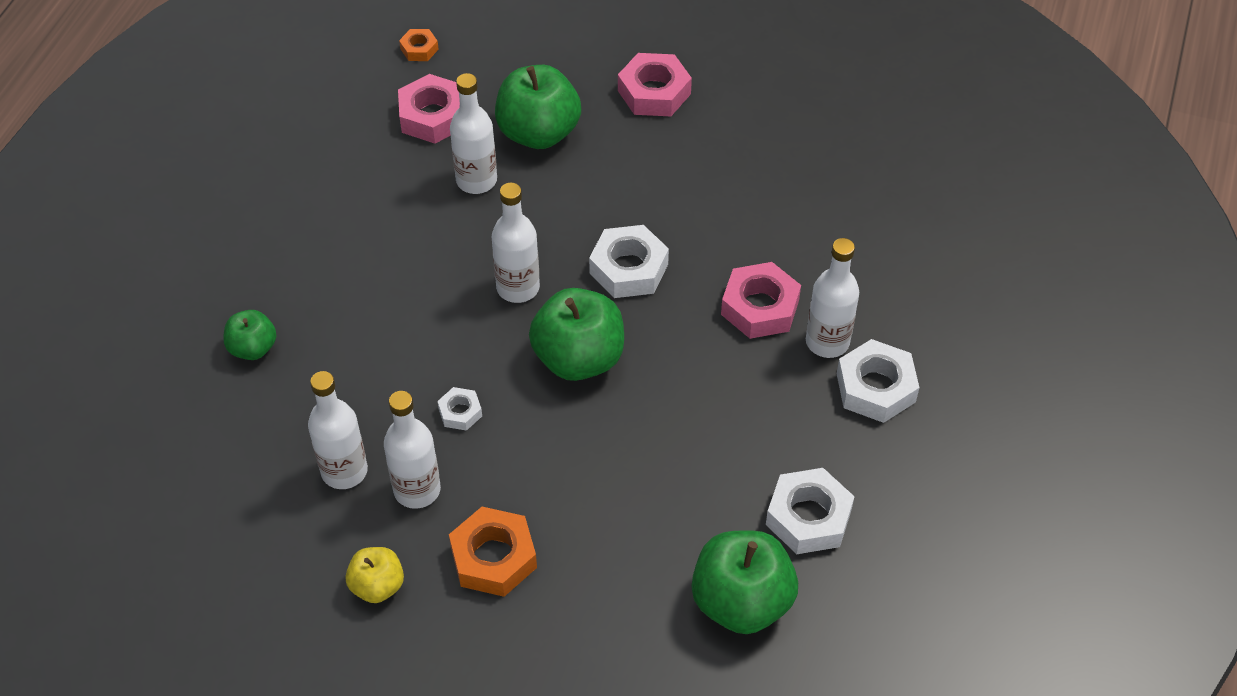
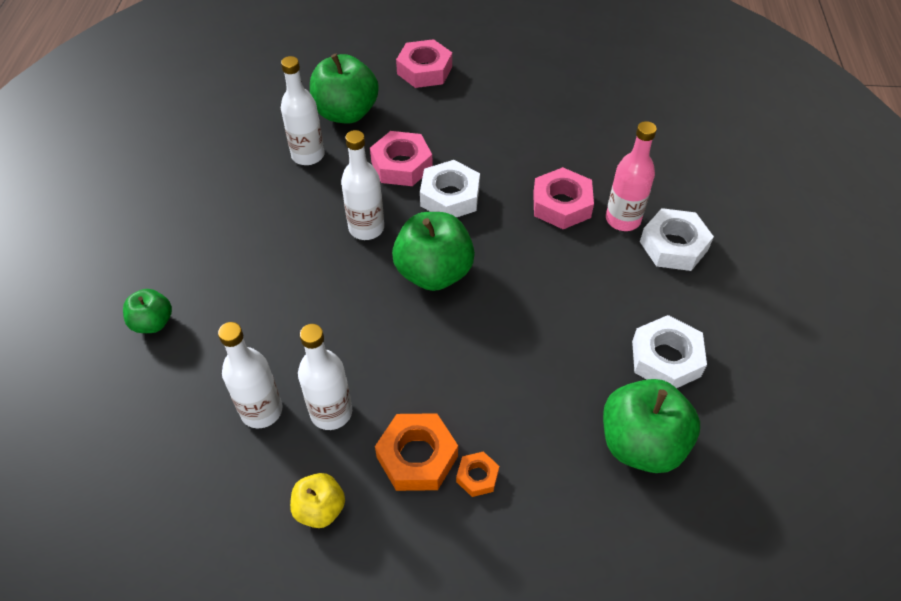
camera: 15 degrees left, 0 degrees up
(419, 49) = (235, 71): orange nut -> orange nut (477, 476)
(433, 116) = (259, 116): pink nut -> pink nut (401, 165)
(460, 412) = (349, 337): white nut -> none
(827, 342) = (623, 219): white bottle -> pink bottle

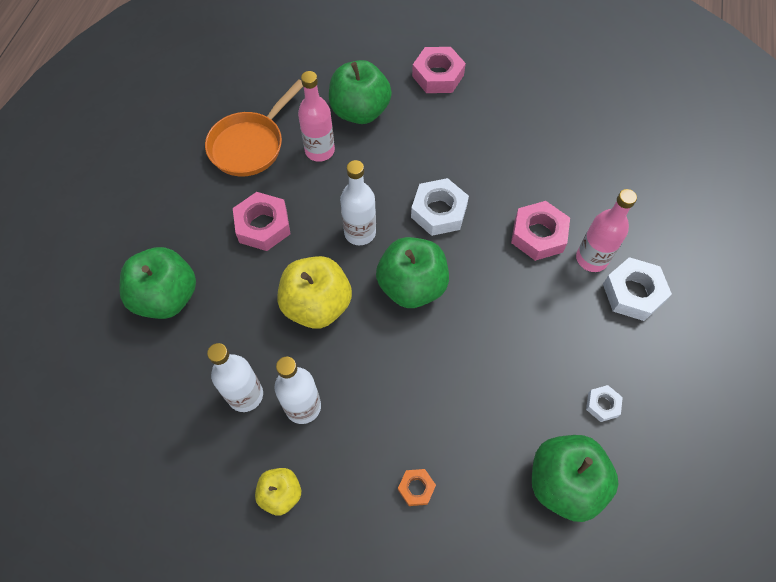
camera: 10 degrees right, 10 degrees up
(153, 323) = (167, 297): green apple -> green apple, size x1.81
(228, 159) = (250, 145): none -> orange pan
(308, 155) = (320, 151): white bottle -> pink bottle
(330, 306) = (317, 305): none -> yellow apple
(401, 165) = (401, 173): pink nut -> pink nut (263, 226)
(417, 456) = (368, 460): orange nut -> none
(665, 358) = (602, 405): white nut -> white nut, size x0.53

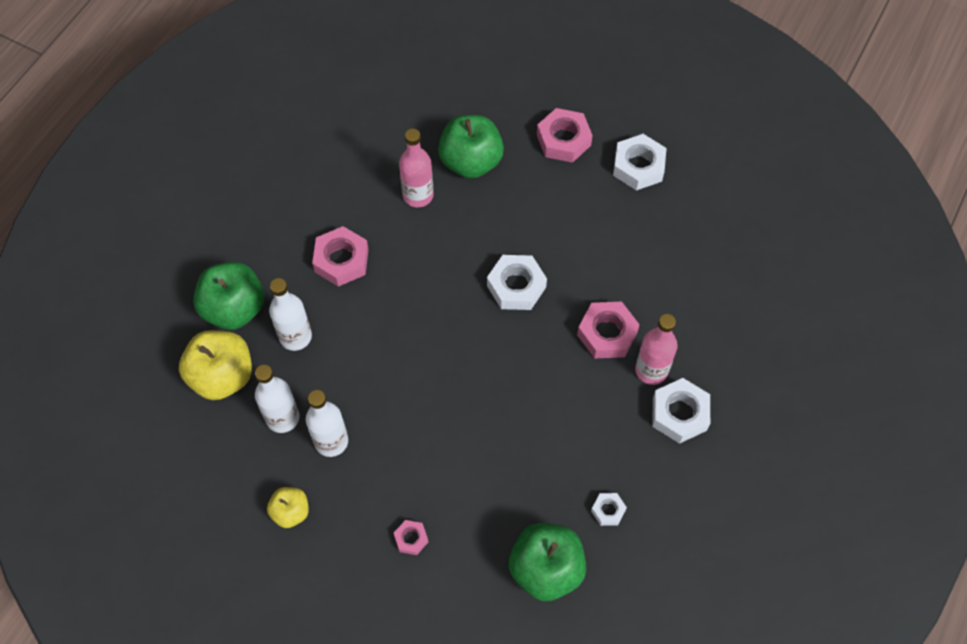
camera: 15 degrees right, 0 degrees up
(250, 145) = (351, 174): orange pan -> none
(317, 305) = (371, 351): yellow apple -> yellow apple (222, 376)
(360, 233) = (432, 289): white bottle -> white bottle (295, 337)
(412, 286) = (466, 354): green apple -> none
(416, 488) = (411, 538): orange nut -> pink nut
(512, 84) = (638, 166): none -> white nut

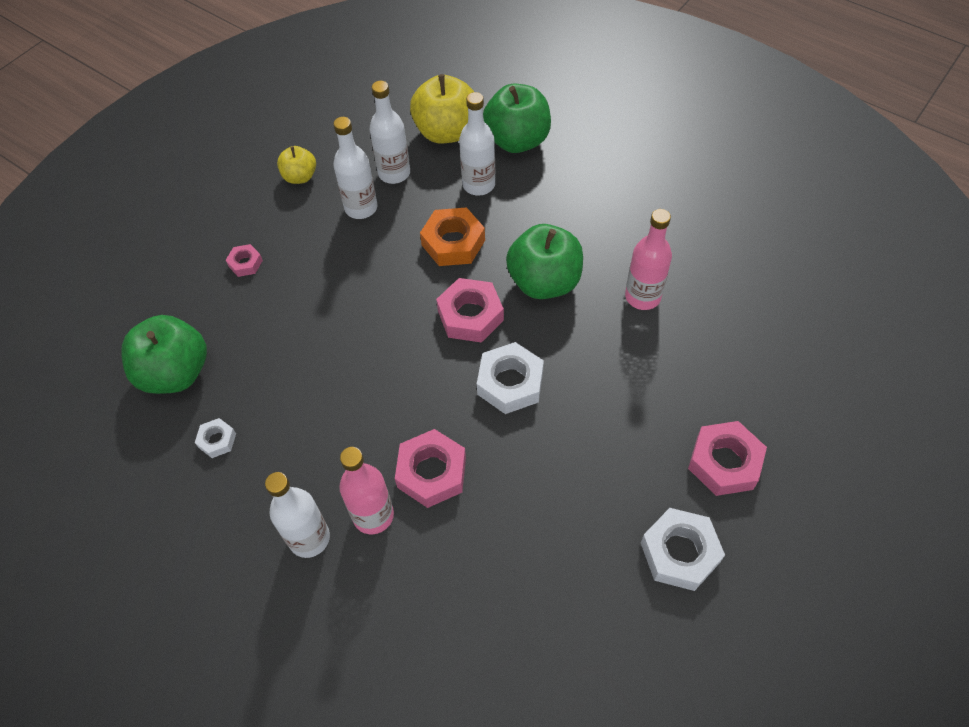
camera: 100 degrees right, 5 degrees down
(341, 260) = (563, 224): pink nut -> pink nut (470, 315)
(370, 350) = (453, 242): none -> orange nut
(471, 162) = (689, 353): green apple -> green apple (544, 282)
(679, 414) = (309, 538): white nut -> white bottle

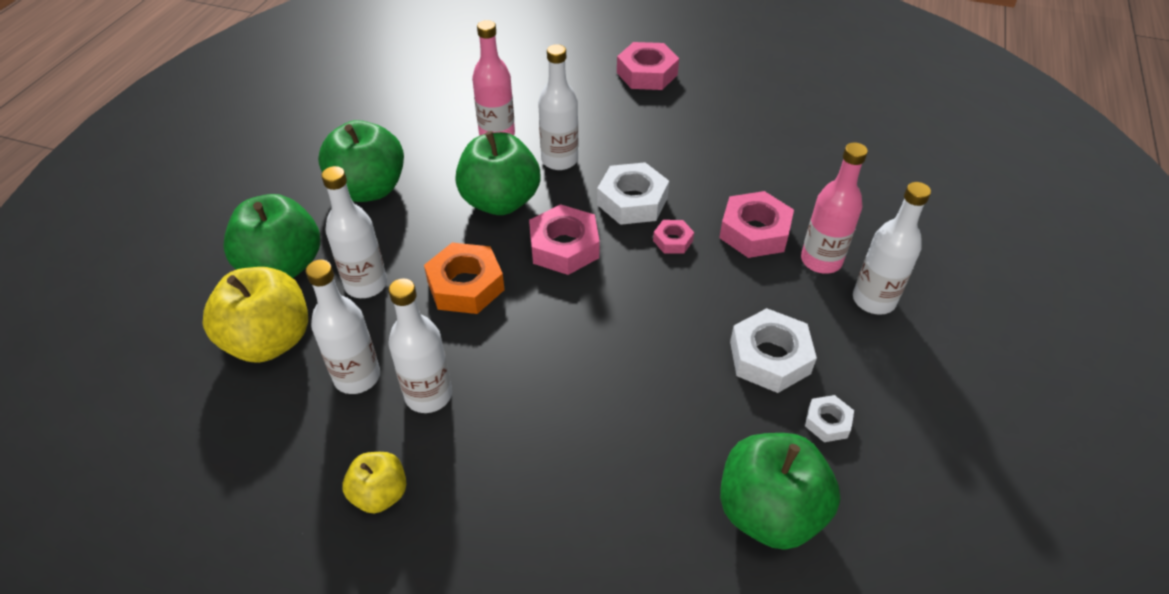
camera: 110 degrees left, 10 degrees down
(245, 263) = (564, 502): pink nut -> pink nut (673, 240)
(588, 339) = (559, 160): none -> white bottle
(590, 196) = (369, 189): none -> green apple
(679, 552) = (734, 85): white nut -> white nut (769, 357)

